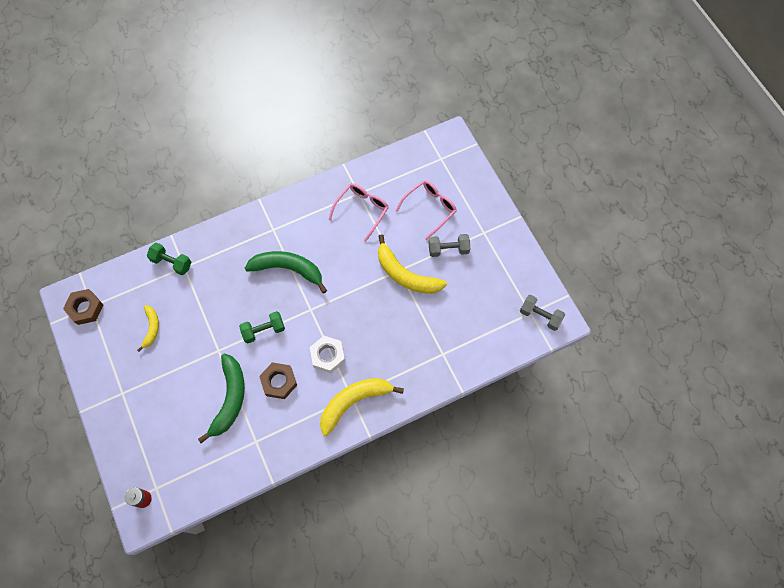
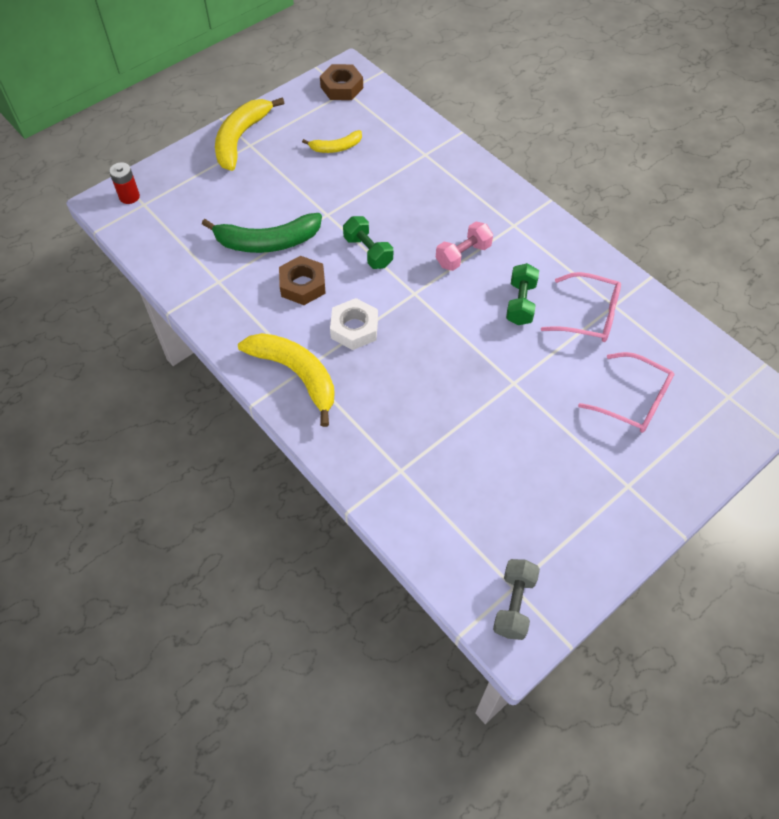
camera: 75 degrees right, 10 degrees down
(172, 262) = (426, 142): green dumbbell -> green dumbbell (520, 303)
(288, 269) = (463, 255): green banana -> pink dumbbell
(405, 274) = (510, 393): yellow banana -> yellow banana (241, 138)
(448, 249) = (576, 441): grey dumbbell -> none

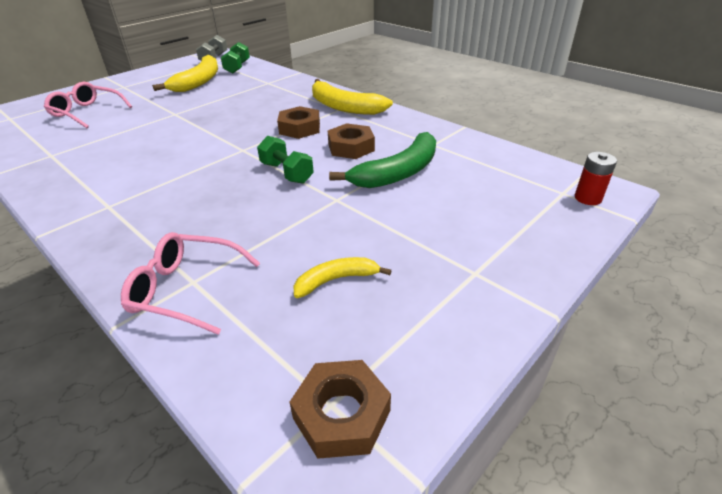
camera: 175 degrees right, 20 degrees down
(241, 138) = (495, 281): yellow banana -> yellow banana (198, 82)
(267, 242) = (398, 172): green banana -> green banana turned 150 degrees clockwise
(354, 328) = (299, 128): white nut -> brown nut
(463, 255) = (183, 177): pink dumbbell -> none
(520, 303) = (142, 150): green dumbbell -> green dumbbell (237, 67)
(588, 315) = (82, 148): pink glasses -> pink glasses (186, 289)

